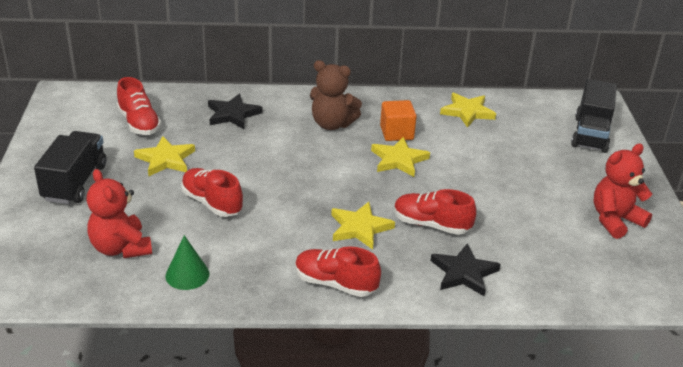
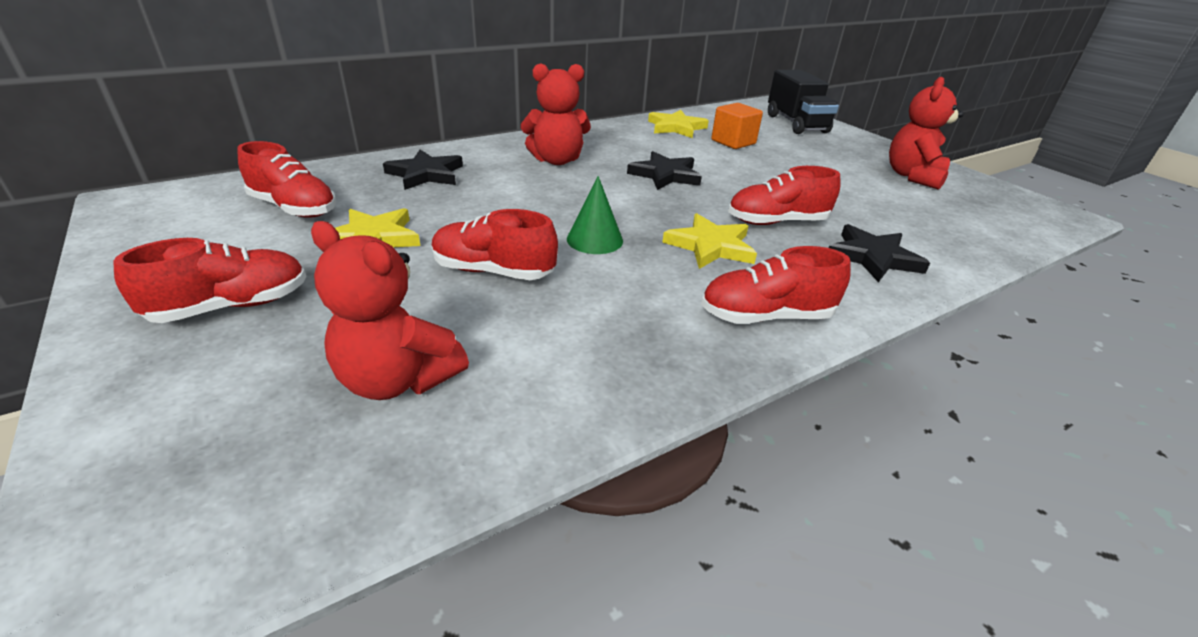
camera: 30 degrees left, 0 degrees up
(75, 183) = (232, 306): black truck -> red shoe
(187, 274) = (553, 380): green cone -> green cone (594, 239)
(332, 124) = (556, 160): brown teddy bear -> red teddy bear
(396, 133) = (633, 154): orange cube -> orange cube (733, 142)
(399, 160) = (665, 175): yellow star -> black star

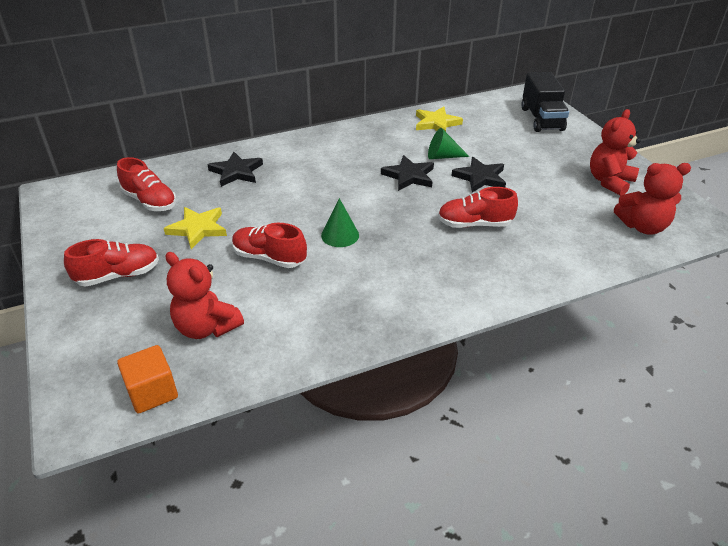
camera: 10 degrees right, 5 degrees up
(556, 160) = (332, 159): red teddy bear -> red teddy bear (642, 226)
(699, 156) = (443, 156): none -> green cone
(710, 246) = (417, 244): yellow star -> none
(733, 142) = (477, 141): orange cube -> orange cube (152, 392)
(765, 316) = (431, 300): red shoe -> none
(873, 257) = (530, 258): black star -> black star (480, 177)

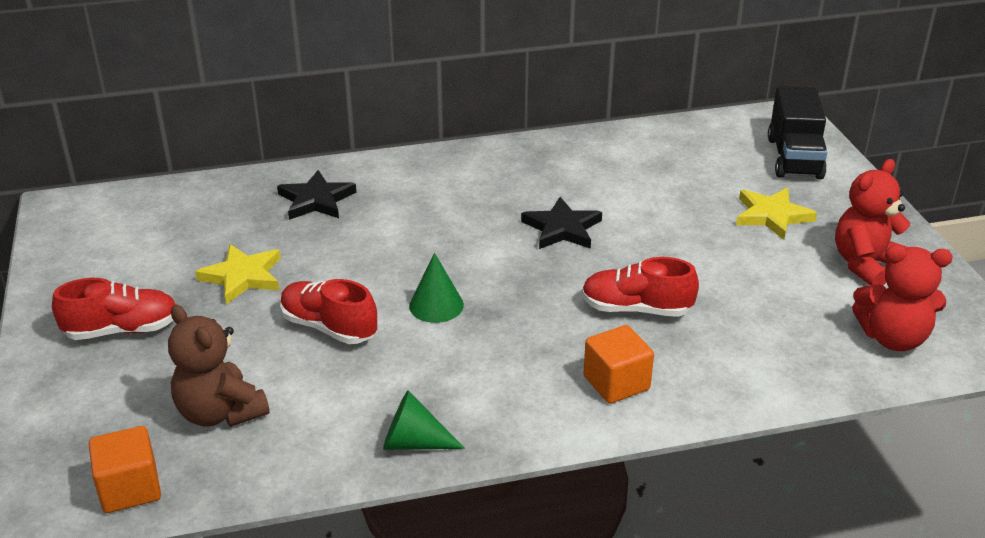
camera: 10 degrees right, 5 degrees down
(150, 201) = (188, 232): red shoe -> none
(206, 327) = (220, 412): red teddy bear -> brown teddy bear
(436, 123) = (628, 152): yellow star -> yellow star (772, 216)
(443, 156) = (622, 203): green cone -> green cone (414, 442)
(477, 275) = (616, 383): none -> orange cube
(480, 177) = (668, 240): black star -> none

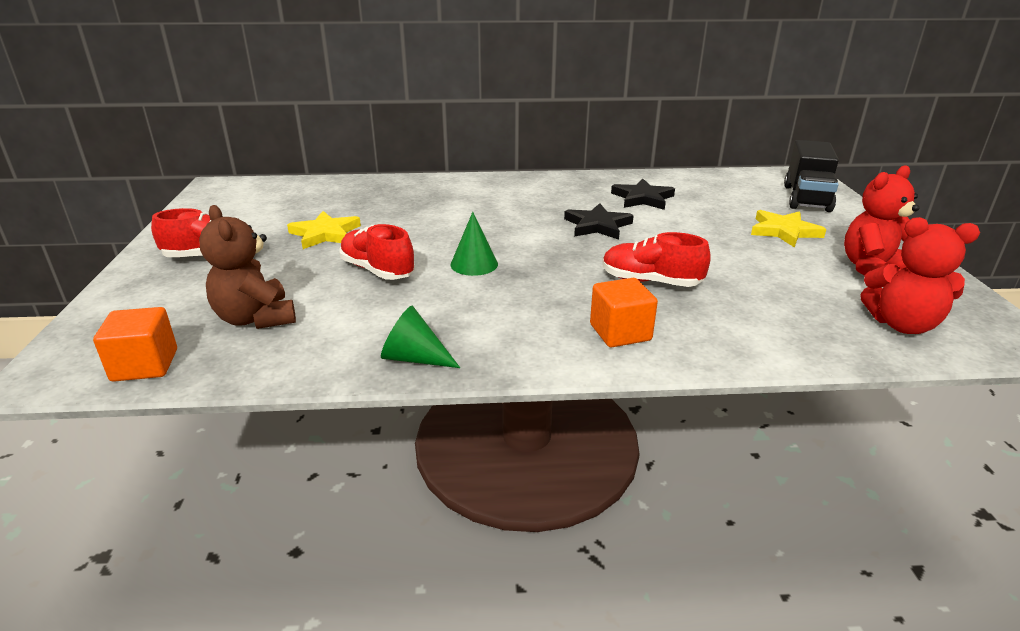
camera: 10 degrees right, 5 degrees down
(316, 200) = (405, 195): black star -> black star (642, 198)

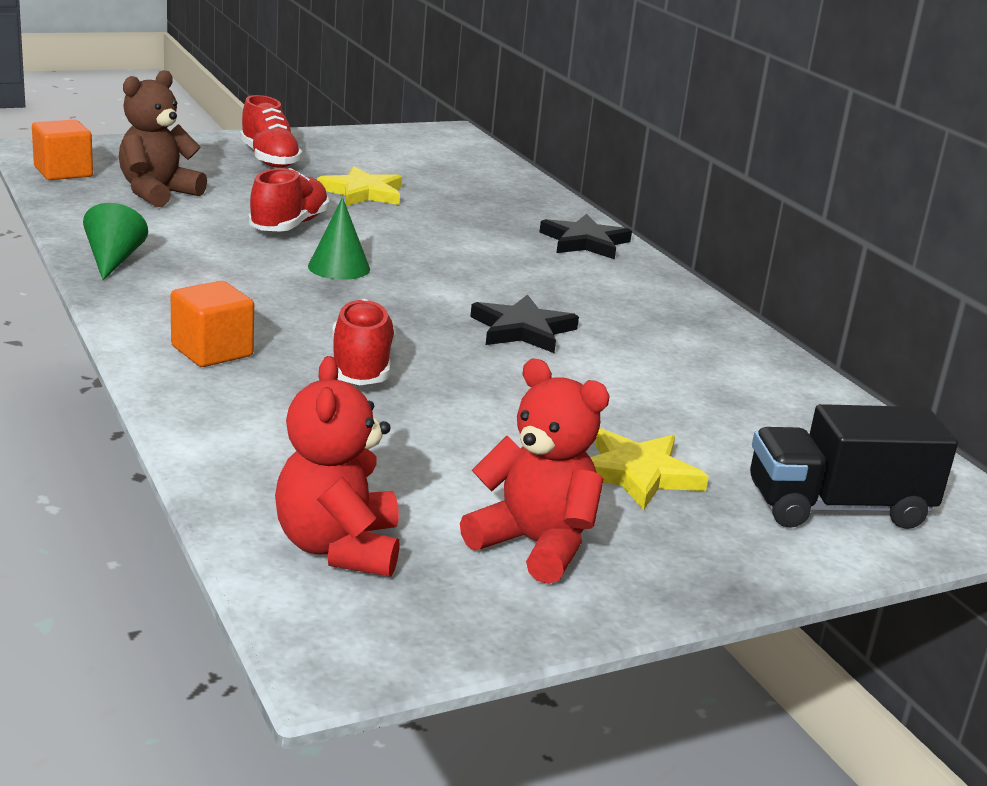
camera: 65 degrees right, 5 degrees down
(642, 198) = (667, 359): black star -> black star (585, 242)

